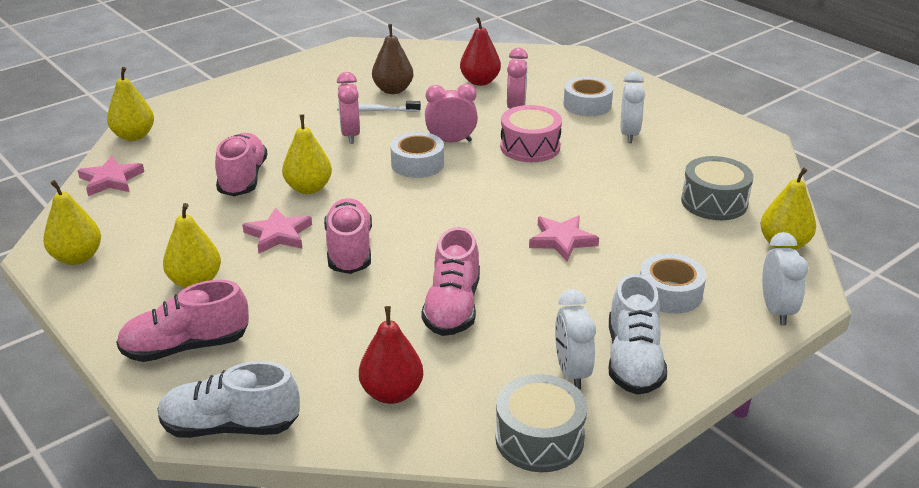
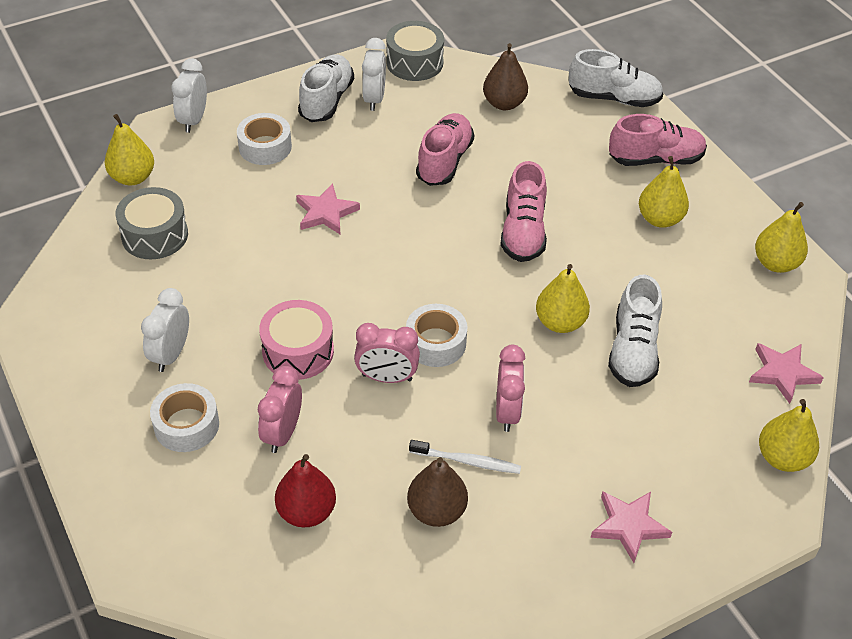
camera: 170 degrees left, 15 degrees up
(243, 179) = (633, 350): pink shoe -> white shoe
(278, 234) = (589, 262): pink star -> pink star (629, 526)
(392, 393) = (504, 103): red pear -> brown pear

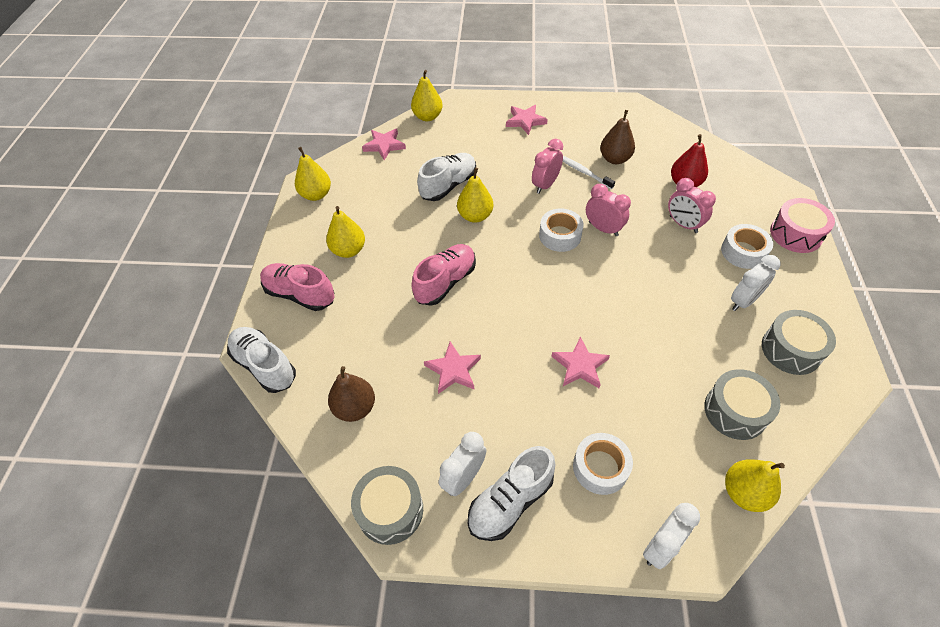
camera: 145 degrees left, 5 degrees up
(105, 319) = (791, 350): none -> grey drum
(282, 433) = (683, 224): pink clock -> pink clock turned 90 degrees clockwise
(298, 351) = (652, 267): pink drum -> pink drum (796, 234)
(444, 161) = (453, 370): pink shoe -> pink star

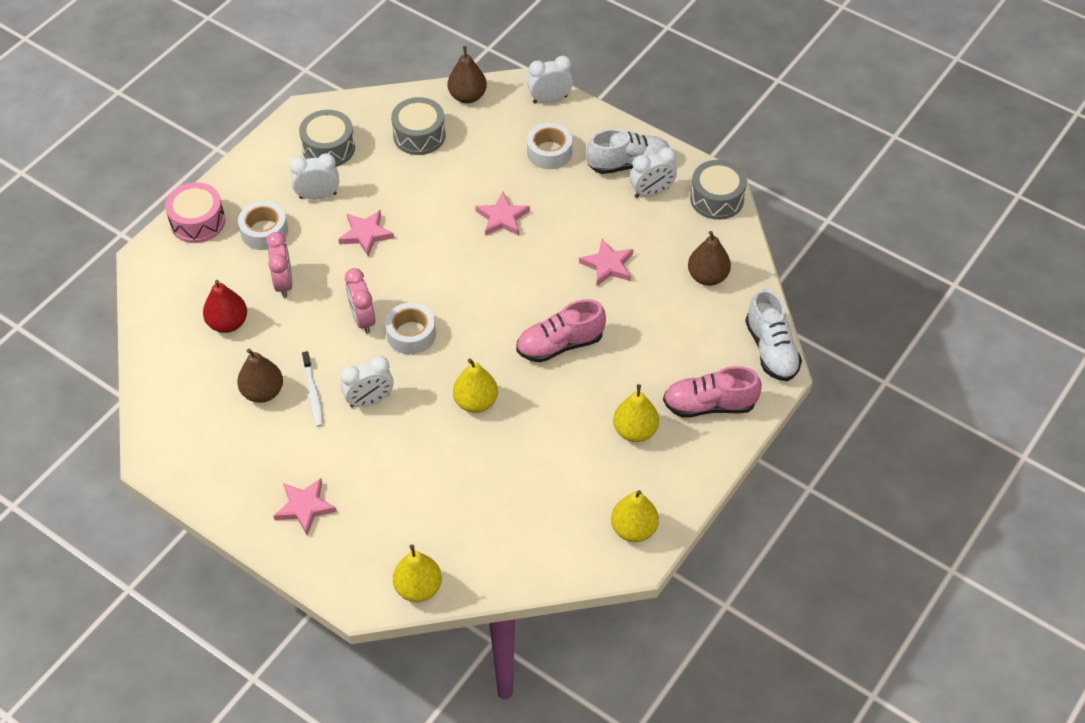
camera: 150 degrees left, 0 degrees up
(300, 294) = (709, 405): pink shoe -> pink shoe turned 120 degrees clockwise
(384, 145) = (507, 566): pink star -> pink star (366, 234)
(448, 185) = (474, 458): white shoe -> none
(545, 185) = (369, 400): pink clock -> white clock
(744, 492) = (467, 96): yellow pear -> brown pear

